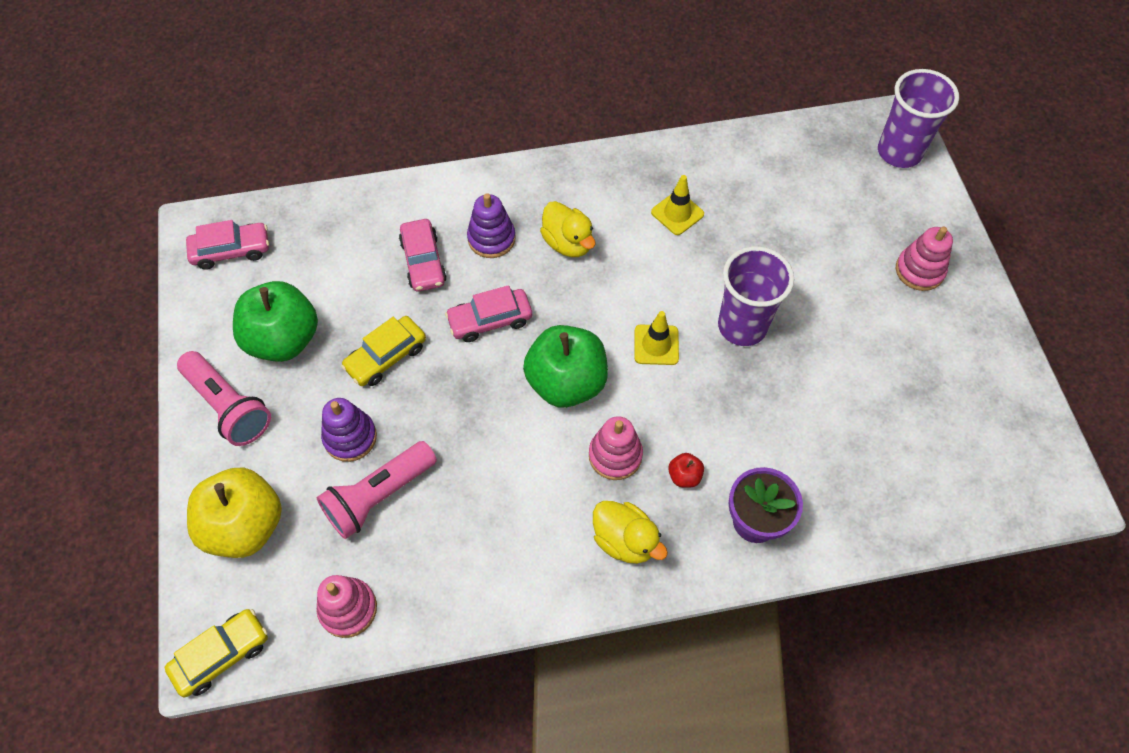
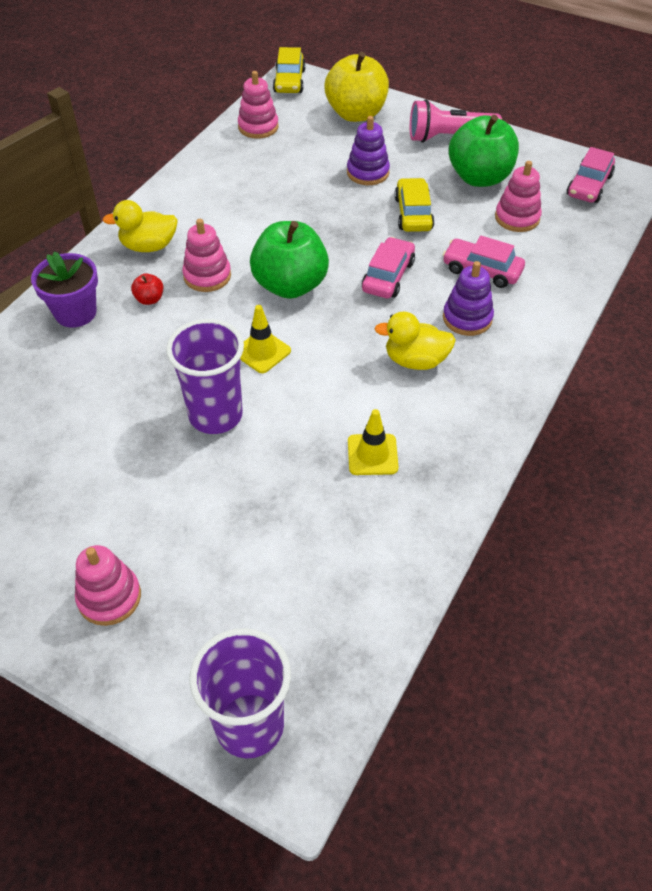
camera: 130 degrees right, 10 degrees down
(327, 277) = (517, 218): none -> pink stacking toy
(378, 496) = (312, 166): pink flashlight -> none

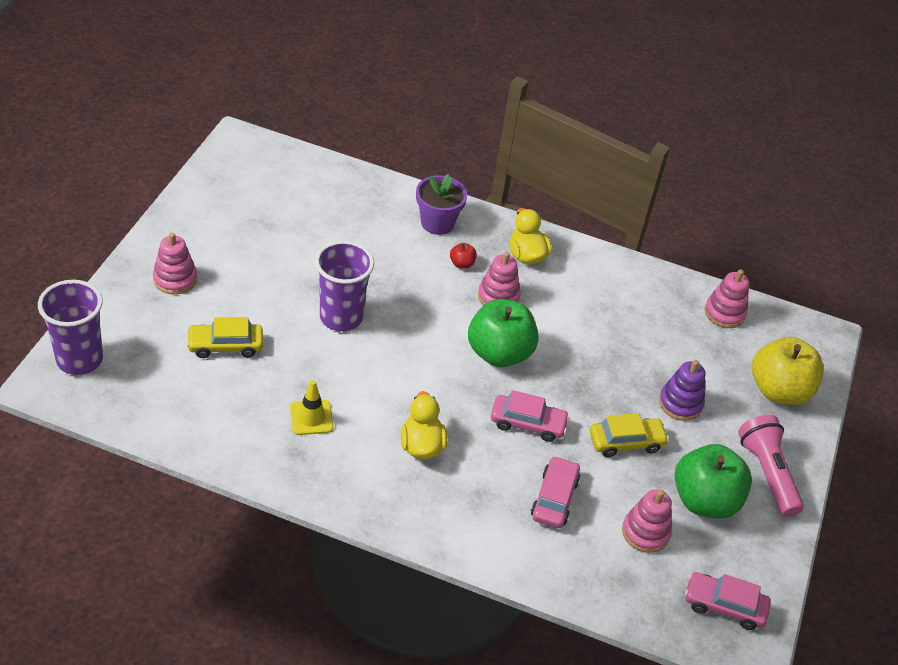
camera: 75 degrees right, 5 degrees down
(262, 352) = (414, 340): yellow traffic cone -> none
(289, 81) = (815, 332): yellow car -> yellow car (225, 346)
(467, 318) = (483, 485): purple stacking toy -> none

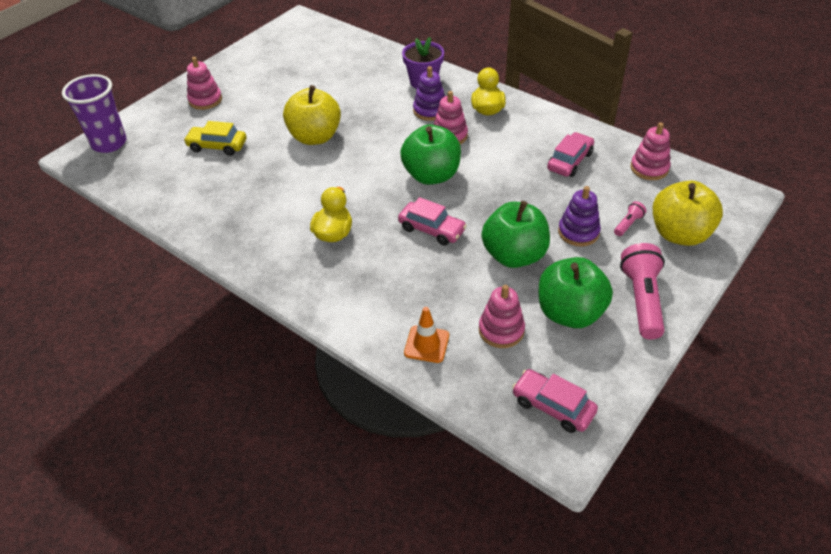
camera: 25 degrees right, 0 degrees up
(311, 417) = (255, 202): yellow traffic cone -> none
(341, 317) = (315, 137): purple cup -> yellow apple
(462, 264) = (430, 110): red apple -> purple stacking toy
(554, 498) = (428, 290): pink car -> pink car (569, 161)
(577, 562) = (426, 344): none -> orange traffic cone
(626, 442) = (514, 255): yellow car -> green apple
(726, 386) = (628, 224): none -> pink flashlight

